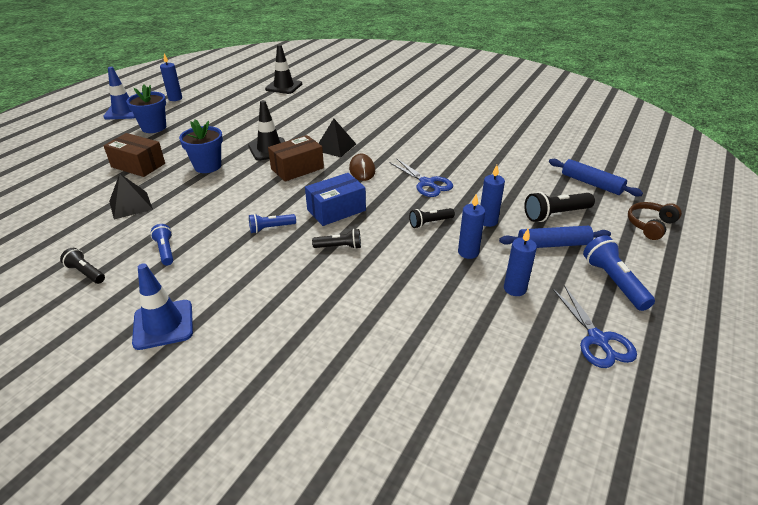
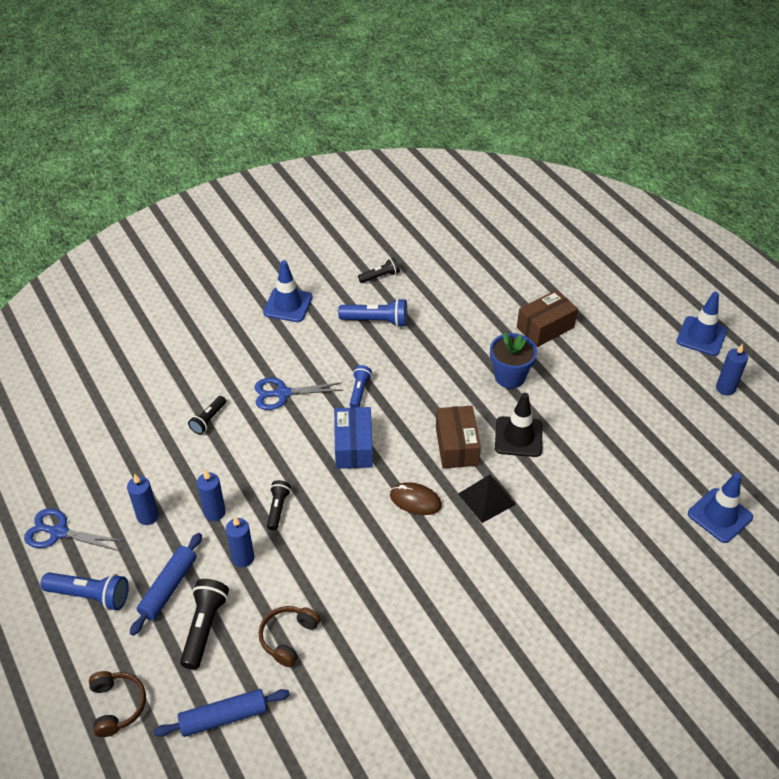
camera: 120 degrees right, 10 degrees up
(130, 205) = (466, 311): black pyramid -> none
(154, 127) = (637, 353): blue flower pot -> none
(165, 250) = (376, 321): blue flashlight -> blue flashlight, size x1.59
(284, 86) = (720, 515): black traffic cone -> blue traffic cone
(339, 247) = (296, 426): black flashlight -> black flashlight (208, 420)
(427, 183) = (346, 545): blue scissors -> blue scissors (282, 393)
(516, 181) = (288, 637): none -> brown headphones

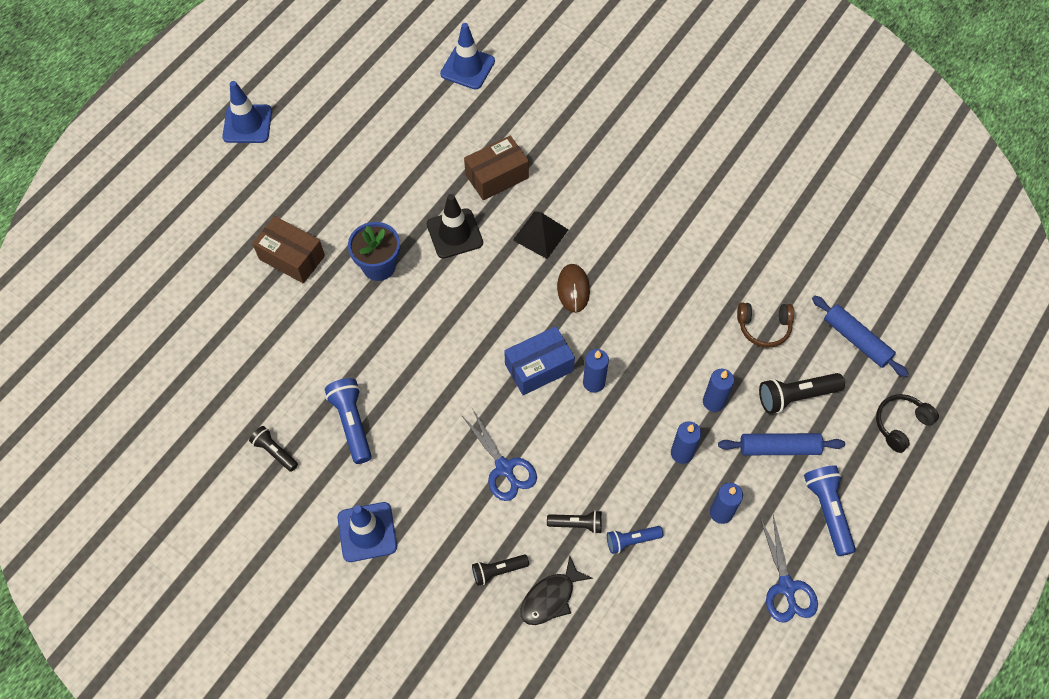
camera: 115 degrees left, 15 degrees up
(117, 705) = (900, 424): brown headphones -> black headphones
(168, 384) = (550, 598): none -> black fish
(277, 508) = (646, 399): black flashlight -> black flashlight (498, 571)
(359, 391) = (464, 394): blue flashlight -> blue flashlight (631, 541)
(456, 446) = (492, 280): brown box -> brown box (497, 176)
(725, 388) = (313, 92): blue candle -> blue candle (594, 382)

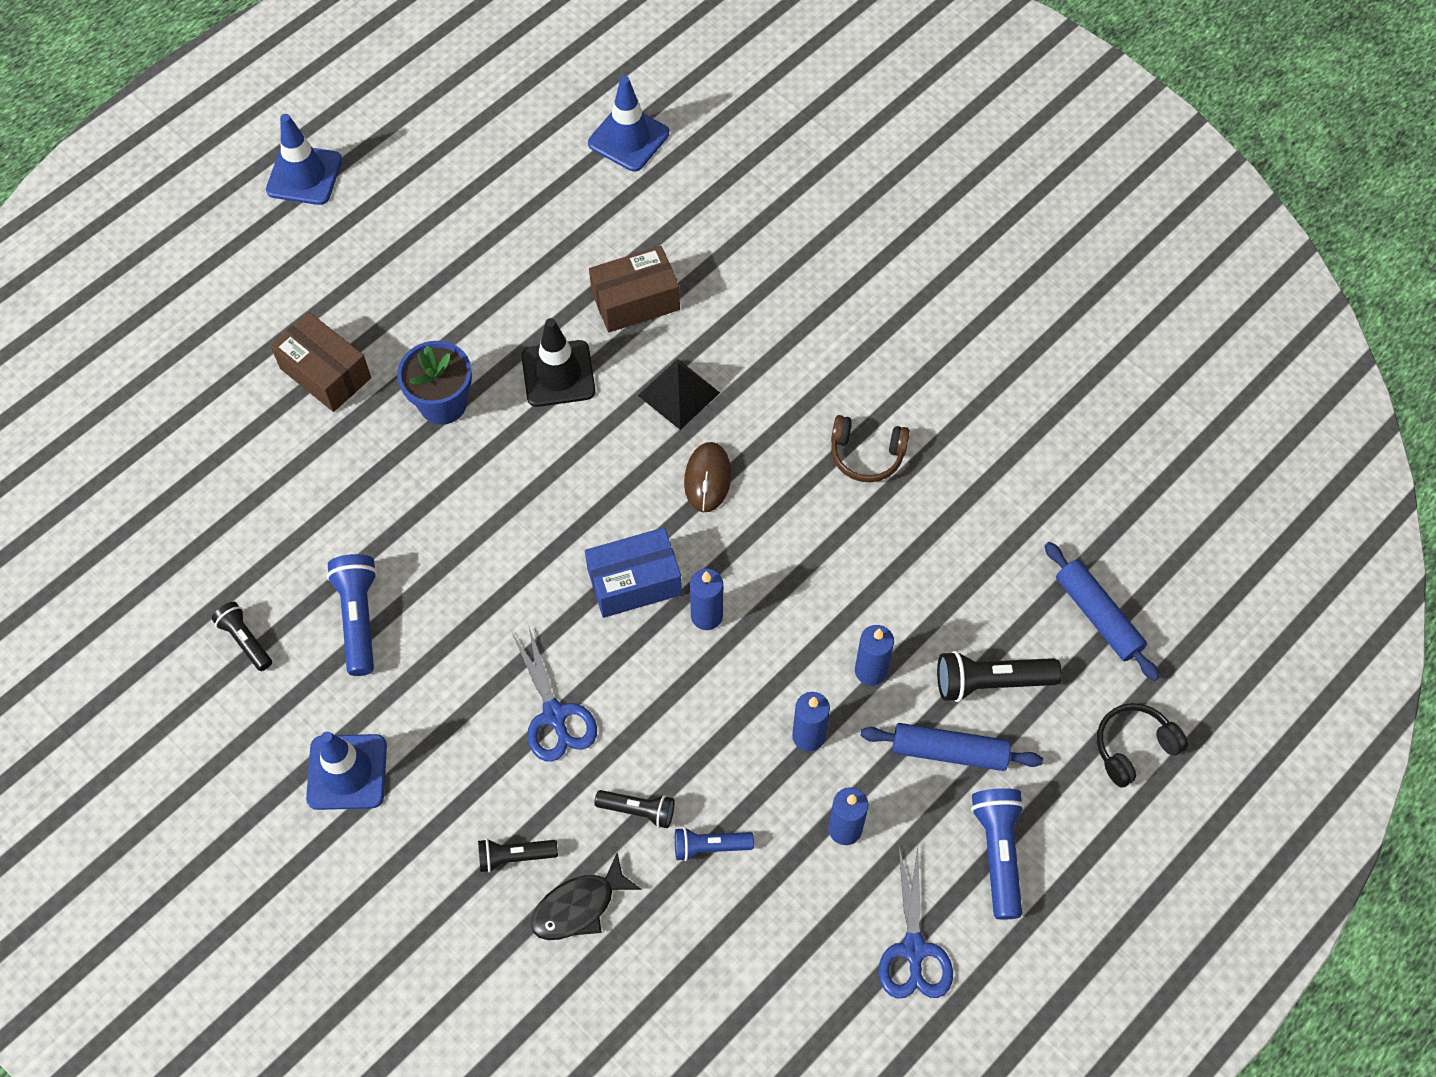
camera: 10 degrees right, 0 degrees up
(764, 327) = (967, 576): brown headphones -> brown headphones (866, 455)

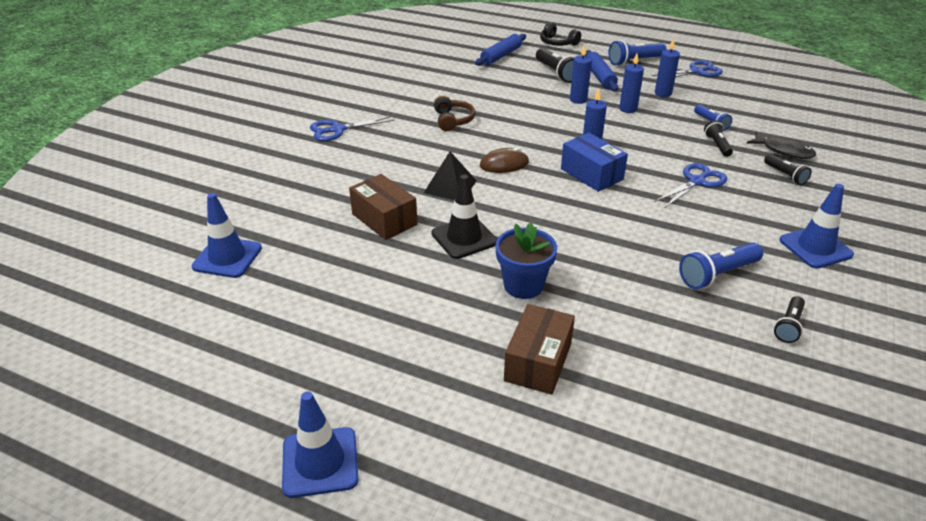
camera: 110 degrees left, 25 degrees down
(893, 296) = (337, 130): none -> blue scissors

